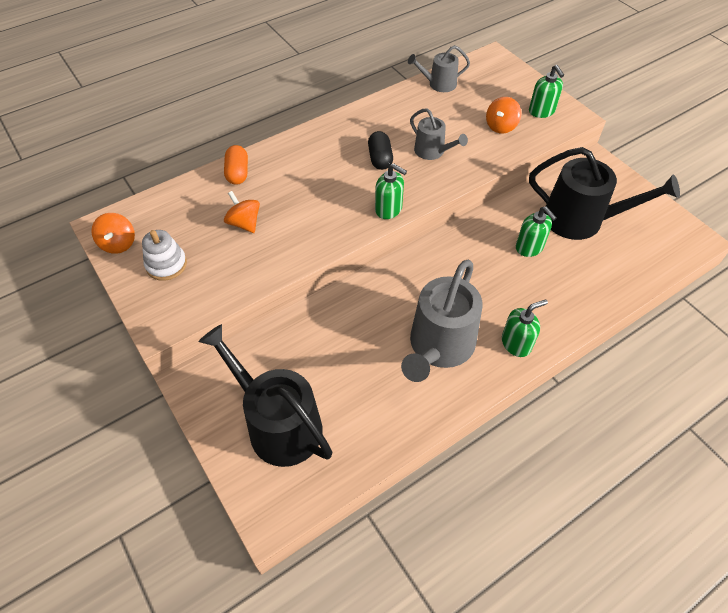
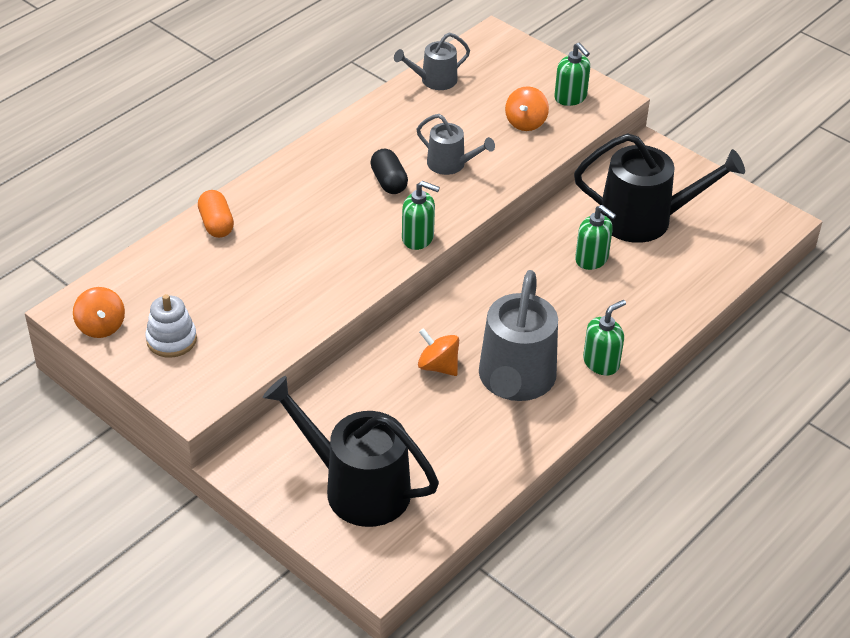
camera: 15 degrees left, 10 degrees down
(244, 223) = (248, 280): orange spinning top -> orange spinning top (438, 366)

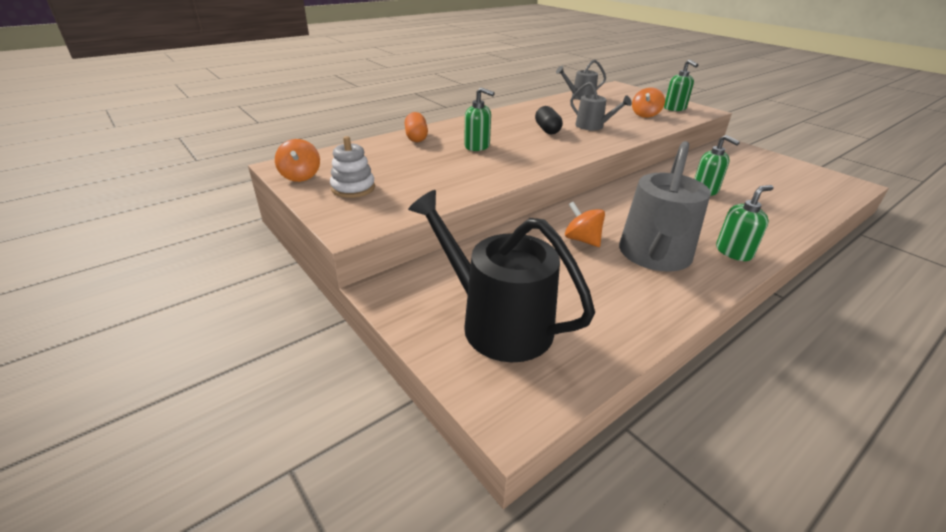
camera: 10 degrees right, 10 degrees down
(418, 238) = (568, 155): green soap dispenser -> green soap dispenser (477, 146)
(644, 219) = (740, 175): black watering can -> none

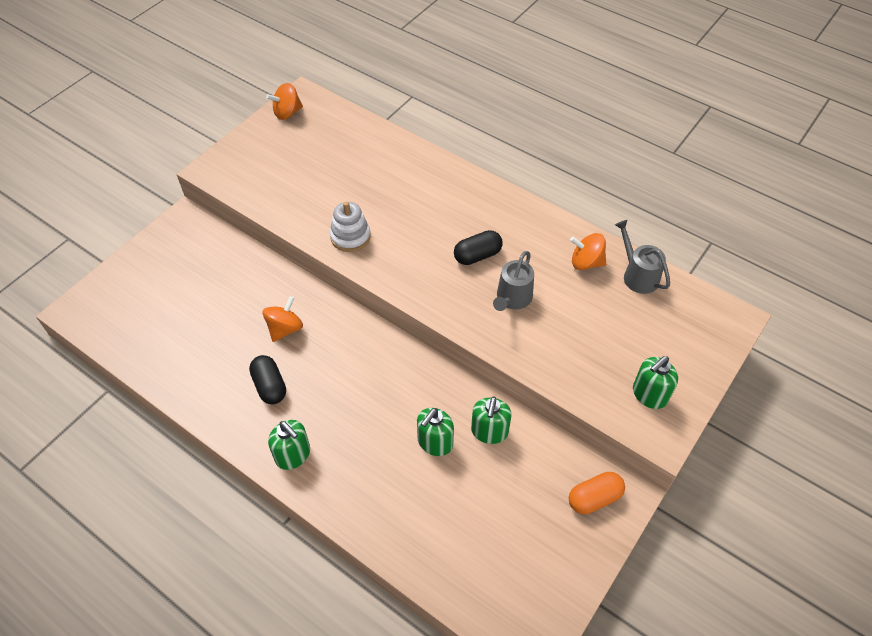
camera: 75 degrees right, 20 degrees up
(353, 188) = (275, 149): white stacking toy -> white stacking toy (350, 236)
(416, 137) = (403, 155): orange capsule -> orange capsule (594, 498)
(477, 146) = (398, 205): green soap dispenser -> green soap dispenser (489, 431)
(498, 323) = (157, 289): black watering can -> none
(645, 115) = (593, 356): orange spinning top -> orange spinning top (586, 262)
(654, 256) = (270, 386): grey watering can -> black capsule

